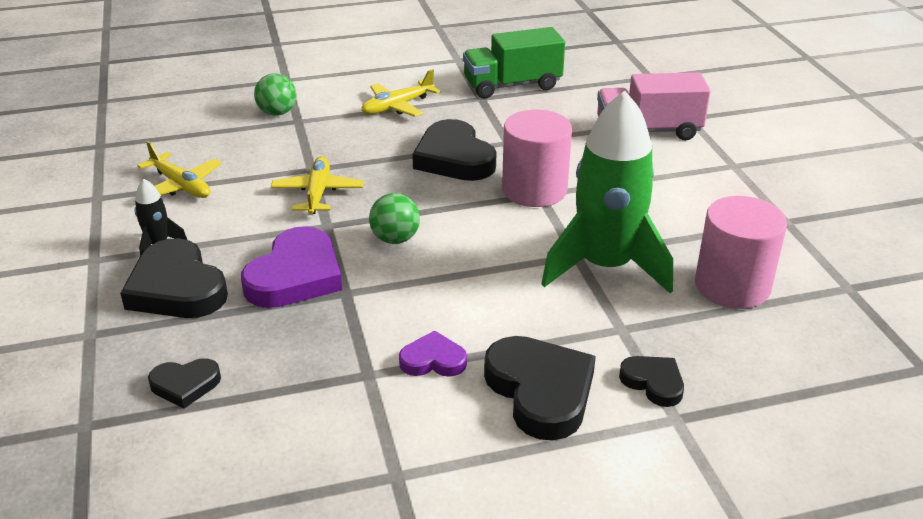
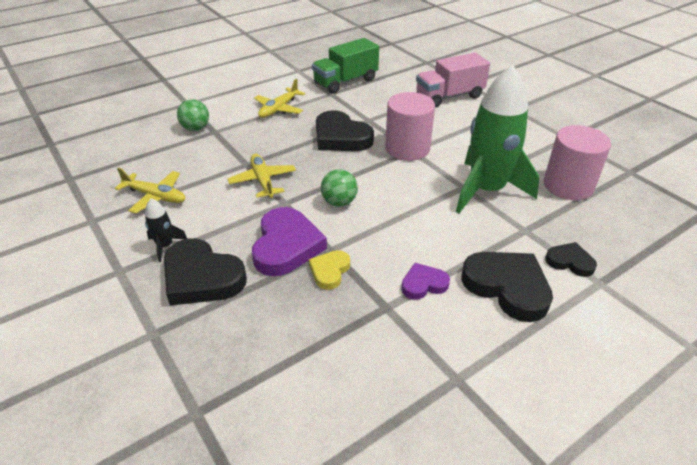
camera: 20 degrees left, 5 degrees up
(185, 385) = (257, 354): black heart -> none
(327, 317) = (329, 271): none -> yellow heart

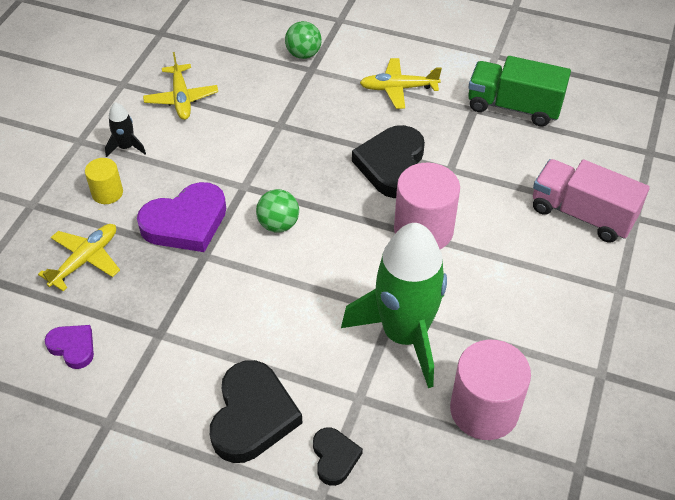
camera: 55 degrees right, 10 degrees up
(201, 277) = (107, 193): black heart -> yellow cylinder
(263, 181) = (264, 152): yellow plane -> yellow plane (85, 260)
(329, 271) = (175, 270): yellow heart -> none
(423, 284) = (208, 347): purple heart -> purple heart (73, 347)

